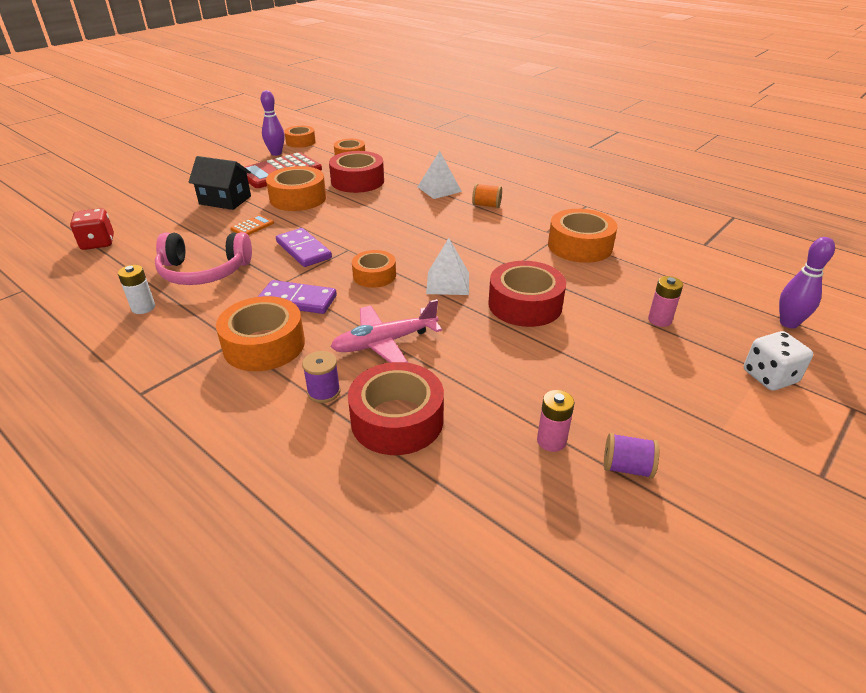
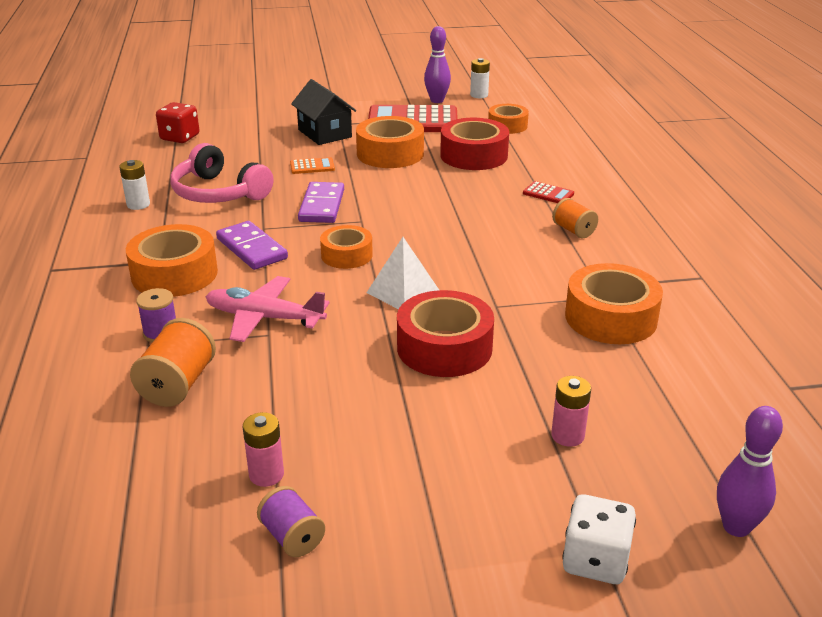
camera: 40 degrees right, 5 degrees down
(300, 142) = (479, 95): orange tape -> white battery
(397, 420) = (178, 384): red tape -> orange spool
(439, 189) = (548, 194): white pyramid -> red calculator

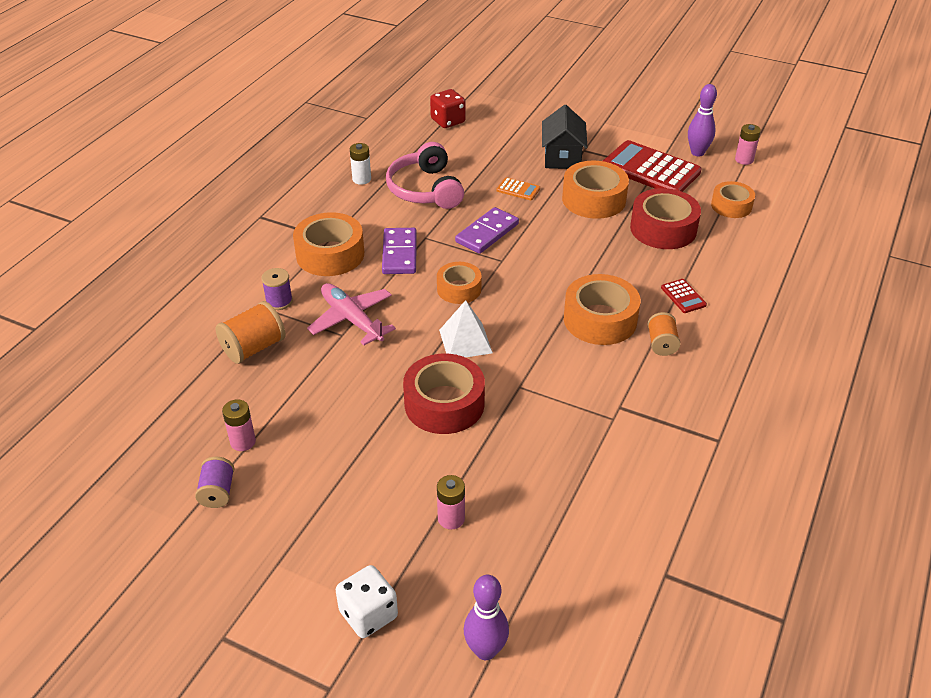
camera: 35 degrees right, 10 degrees up
(479, 95) = (744, 160): white battery -> pink battery
(610, 317) = (595, 440): orange tape -> orange tape (600, 319)

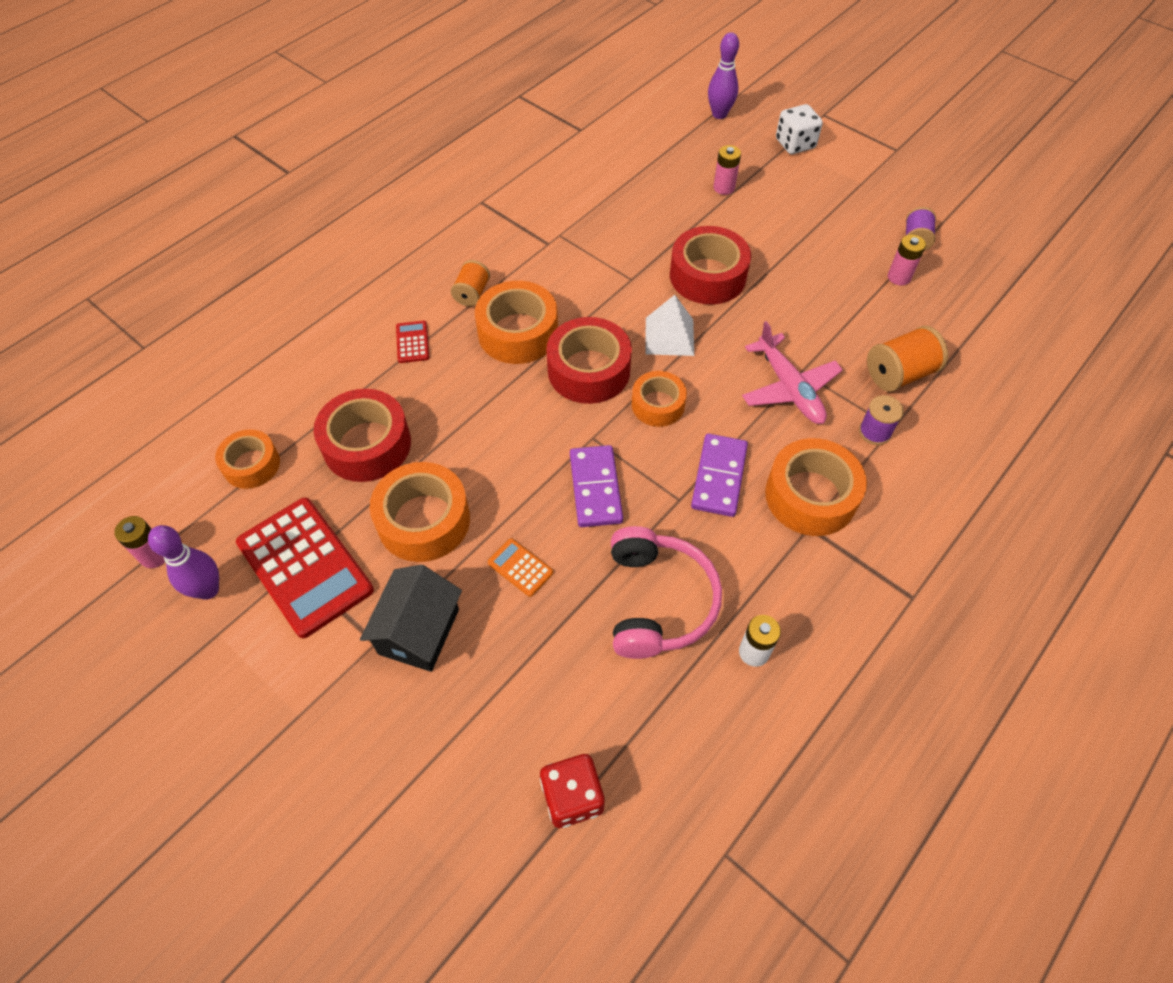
camera: 165 degrees left, 15 degrees up
(487, 233) = (595, 488): purple domino -> purple domino turned 60 degrees counterclockwise
(525, 302) = (589, 370): none -> red tape

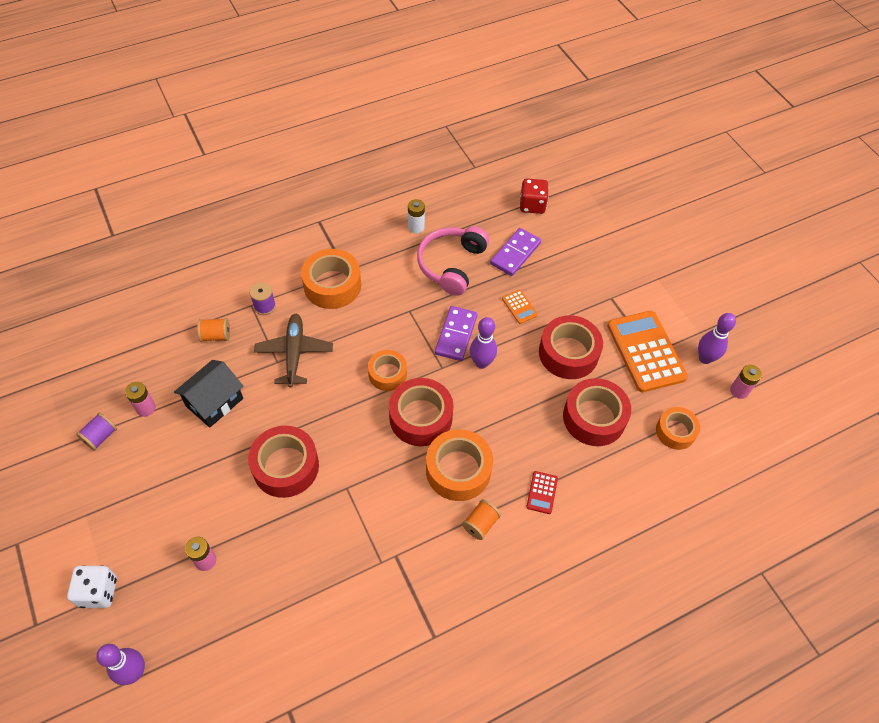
camera: 160 degrees left, 0 degrees up
(305, 566) = (645, 351): red calculator -> orange calculator
(419, 631) = (586, 295): black house -> black house (214, 402)
(424, 520) = (568, 353): orange tape -> red tape
(543, 462) = (481, 363): none -> purple bowling pin
(669, 336) = (348, 423): white pyramid -> none
(718, 477) = (378, 314): purple domino -> purple domino (515, 253)
(789, 388) = (294, 353): pink plane -> brown plane
(899, 374) = (216, 336): orange spool -> orange spool, size x0.65

